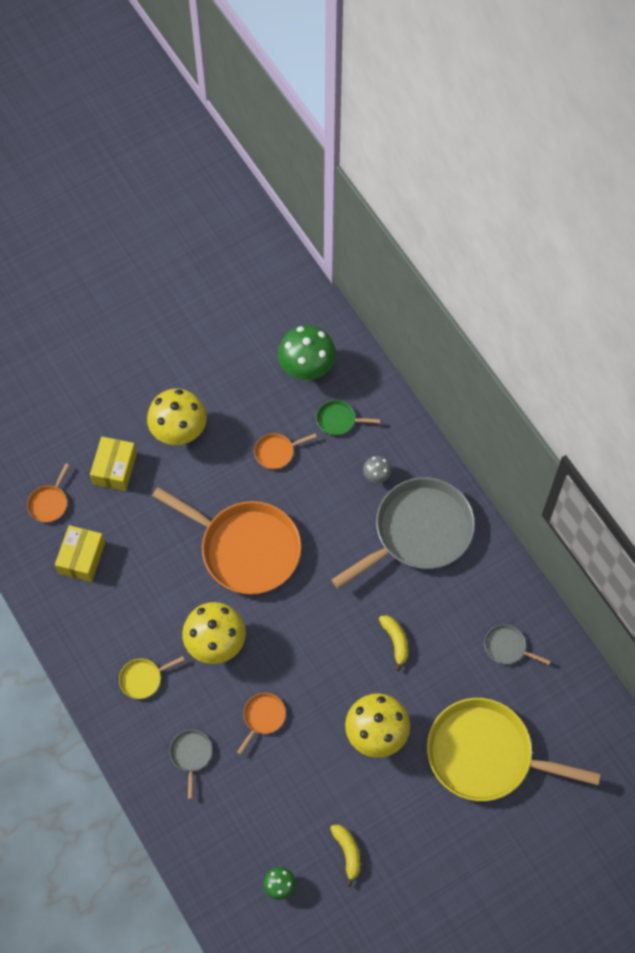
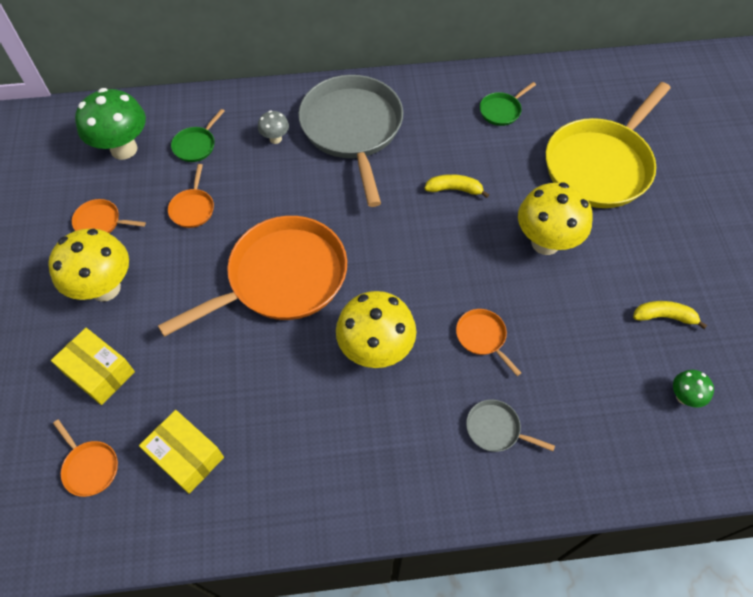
camera: 65 degrees left, 5 degrees down
(143, 679) = (378, 446): yellow pan -> none
(232, 395) = (100, 222): none -> orange pan
(507, 647) = (501, 110): grey pan -> green pan

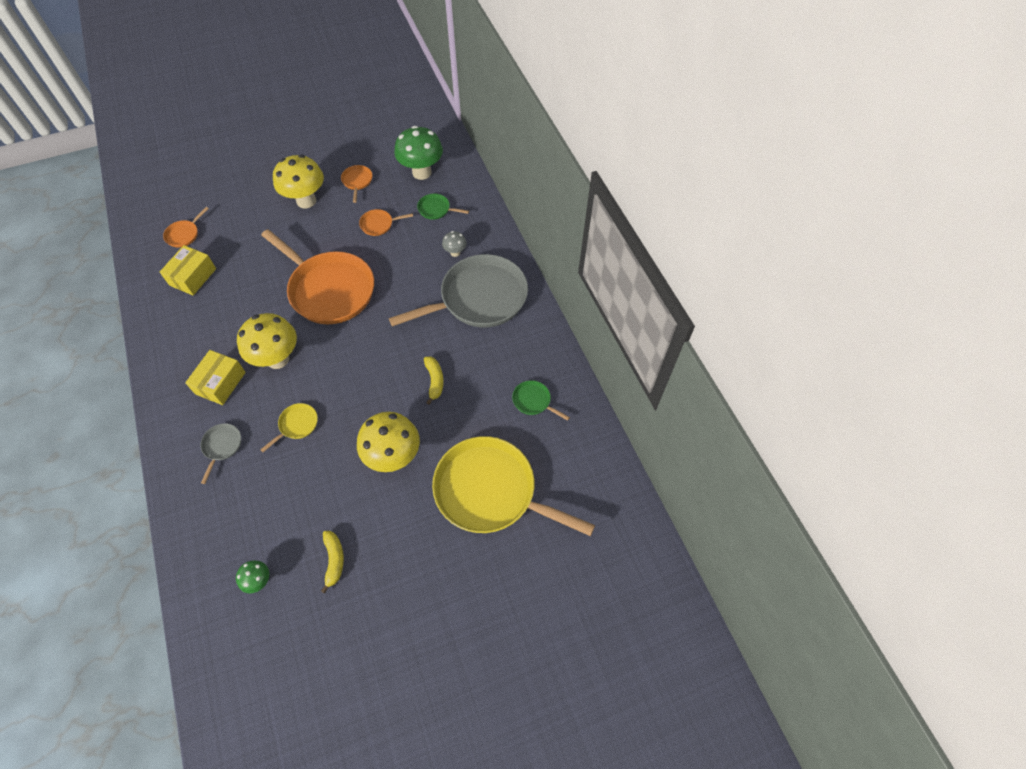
camera: 75 degrees right, 0 degrees up
(99, 372) = (246, 218): yellow box -> yellow box (220, 383)
(482, 337) = (297, 425): orange pan -> yellow pan

